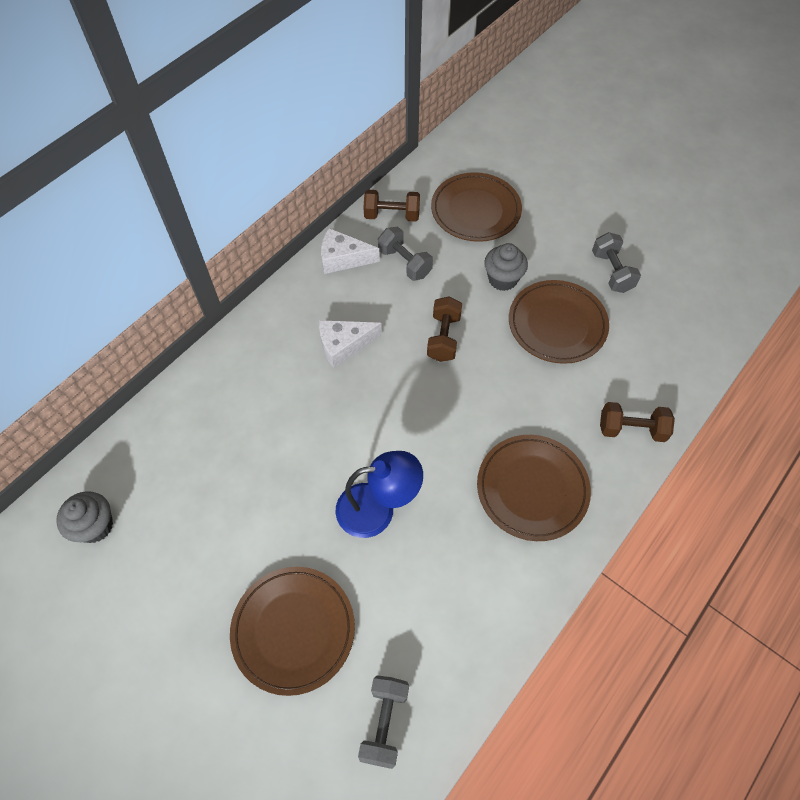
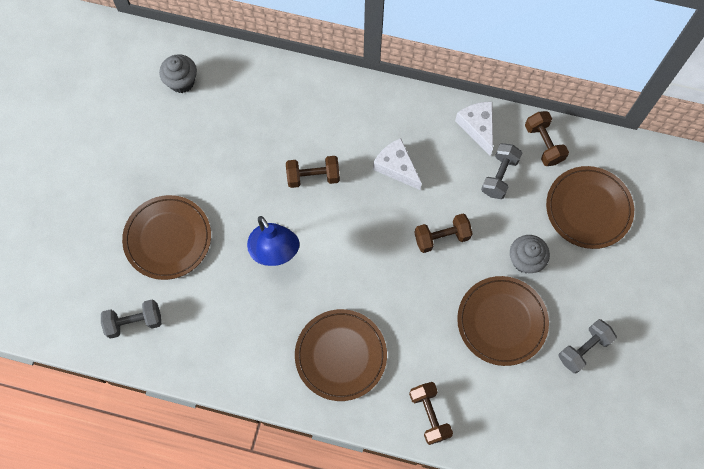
camera: 65 degrees right, 10 degrees up
(308, 429) = (313, 176): none -> brown dumbbell

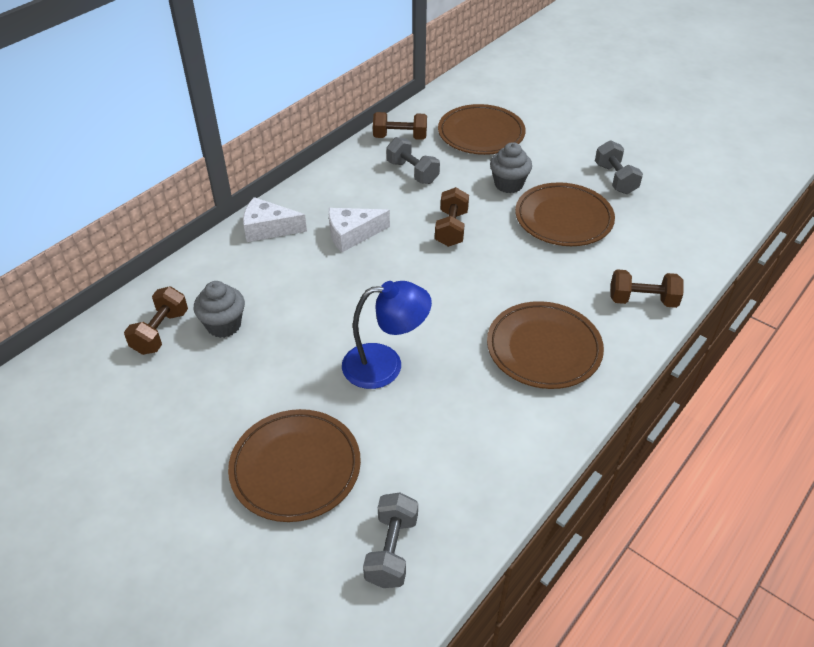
camera: 65 degrees left, 25 degrees down
(182, 82) = (93, 379): grey cupcake -> grey cupcake (224, 325)
(313, 176) = (315, 300): brown dumbbell -> brown dumbbell (160, 332)
(477, 127) = (352, 169): white cheese -> white cheese (268, 228)

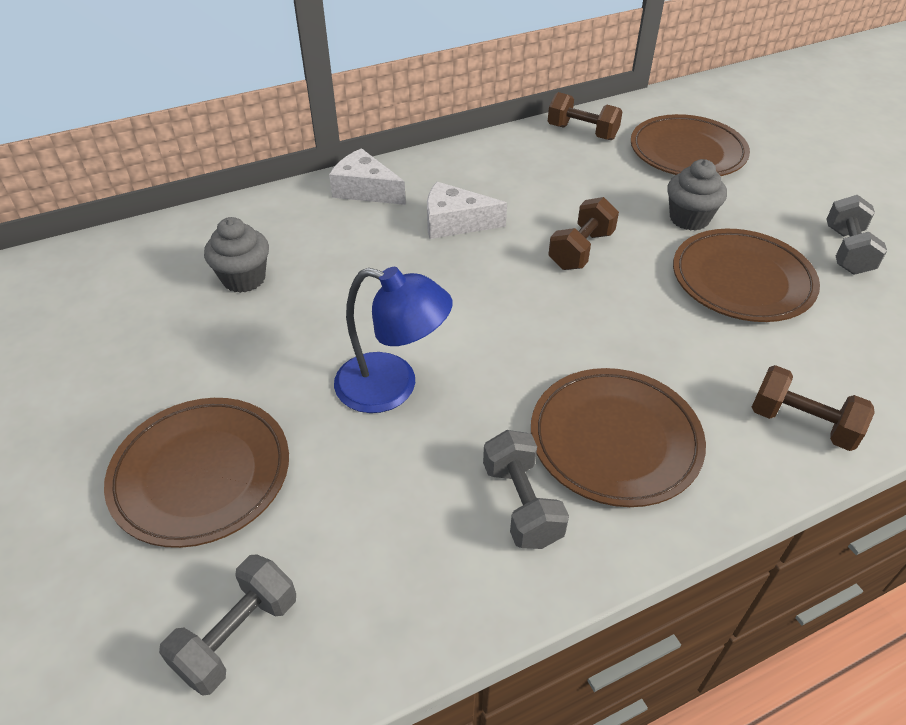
camera: 25 degrees right, 0 degrees up
(160, 332) = (175, 265): brown dumbbell -> none
(412, 172) = (573, 173): grey dumbbell -> grey dumbbell (521, 504)

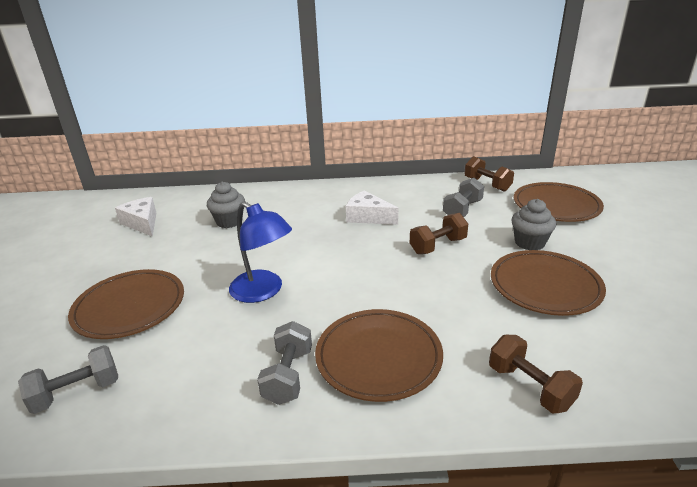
camera: 25 degrees right, 15 degrees down
(365, 190) = (328, 192): white cheese -> white cheese (142, 223)
(847, 251) = (647, 286): grey dumbbell -> grey dumbbell (462, 210)

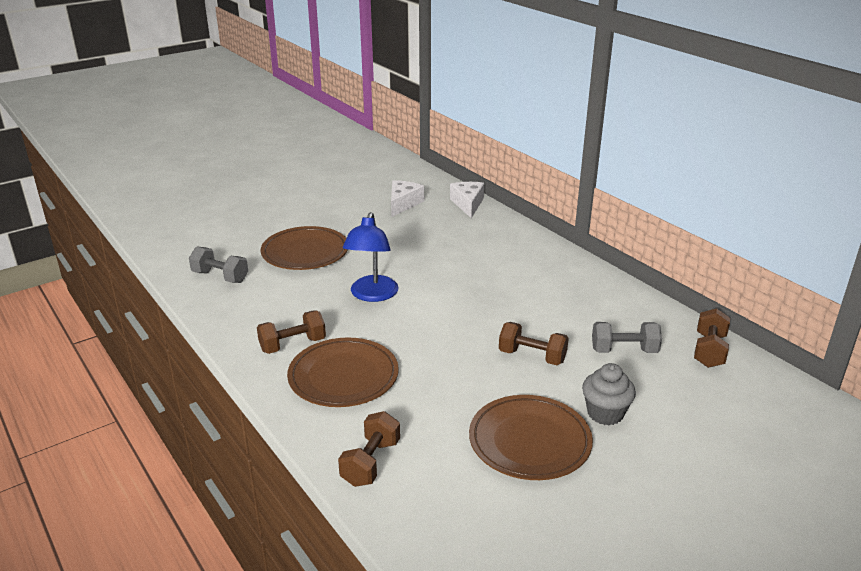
camera: 55 degrees right, 0 degrees up
(229, 221) = (448, 237): grey cupcake -> none
(288, 376) = (292, 345): grey dumbbell -> brown dumbbell
(368, 217) = (538, 300): white cheese -> white cheese (468, 204)
(556, 206) = (721, 415): brown plate -> none

